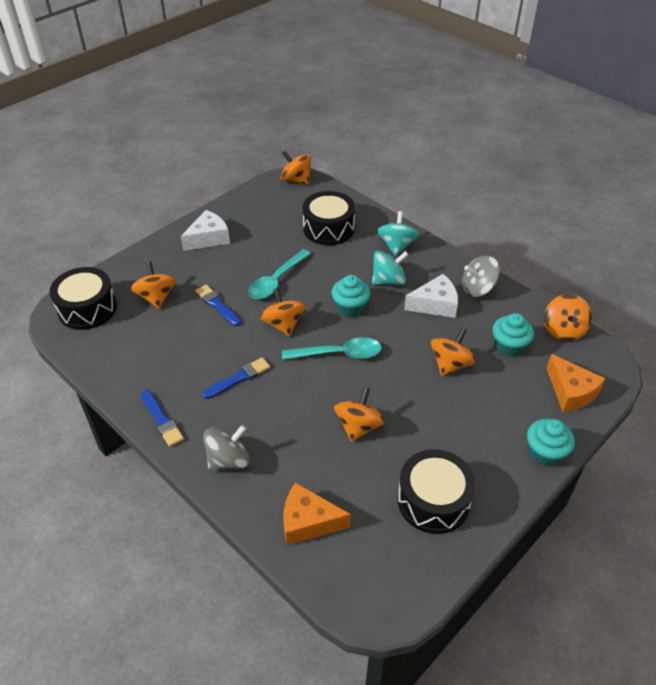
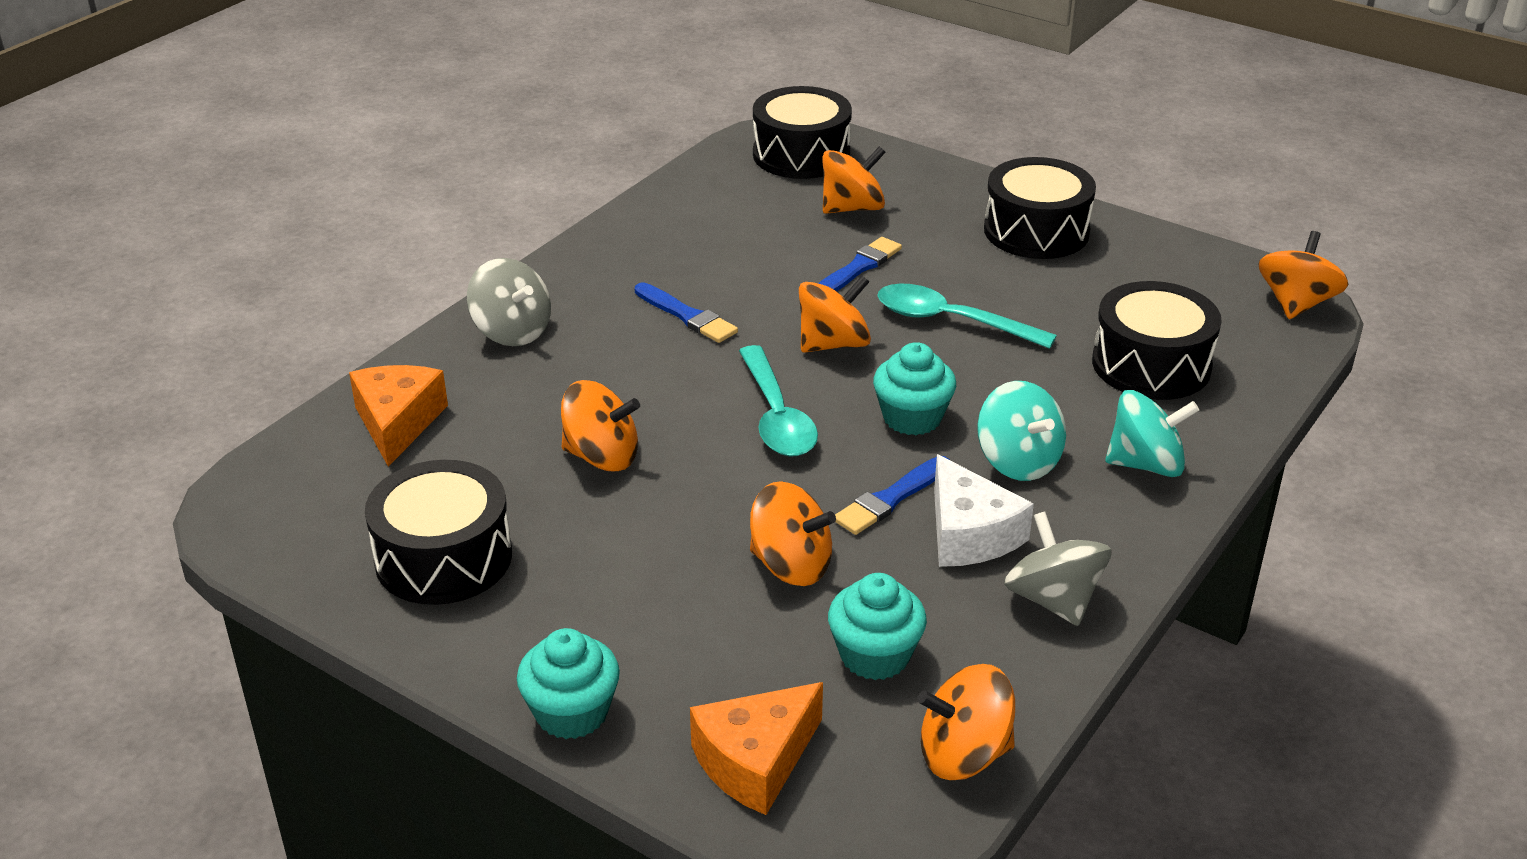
camera: 80 degrees right, 10 degrees down
(161, 420) = (583, 260): blue brush -> blue brush (891, 498)
(208, 238) = (1036, 231): white cheese -> black drum

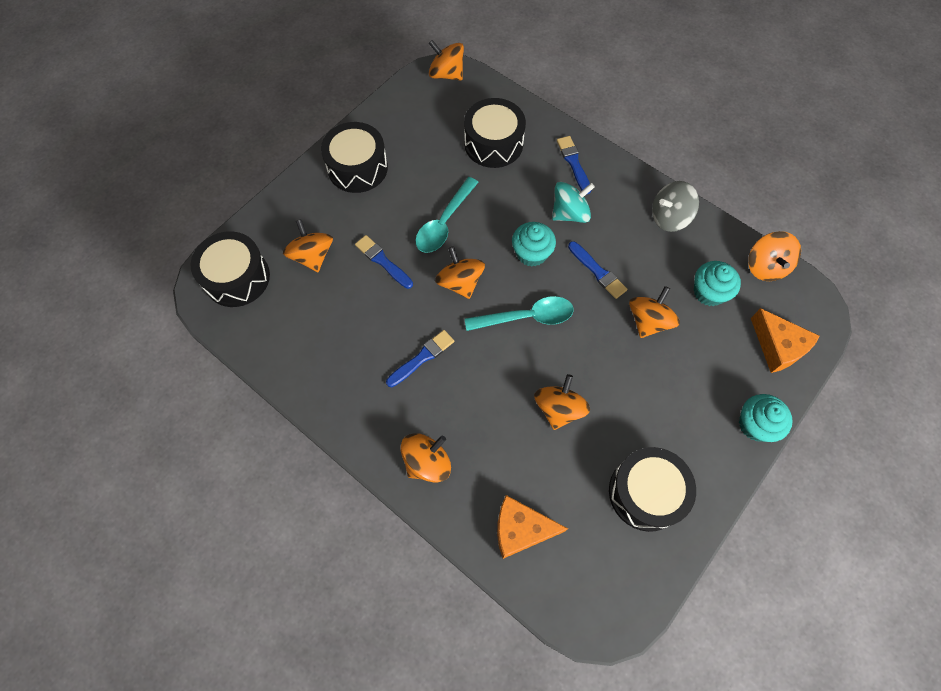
camera: 85 degrees left, 30 degrees up
(512, 331) = (427, 462): grey spinning top -> orange spinning top
(969, 534) = (624, 242): white cheese -> none
(1146, 464) = (573, 163): turquoise spinning top -> blue brush

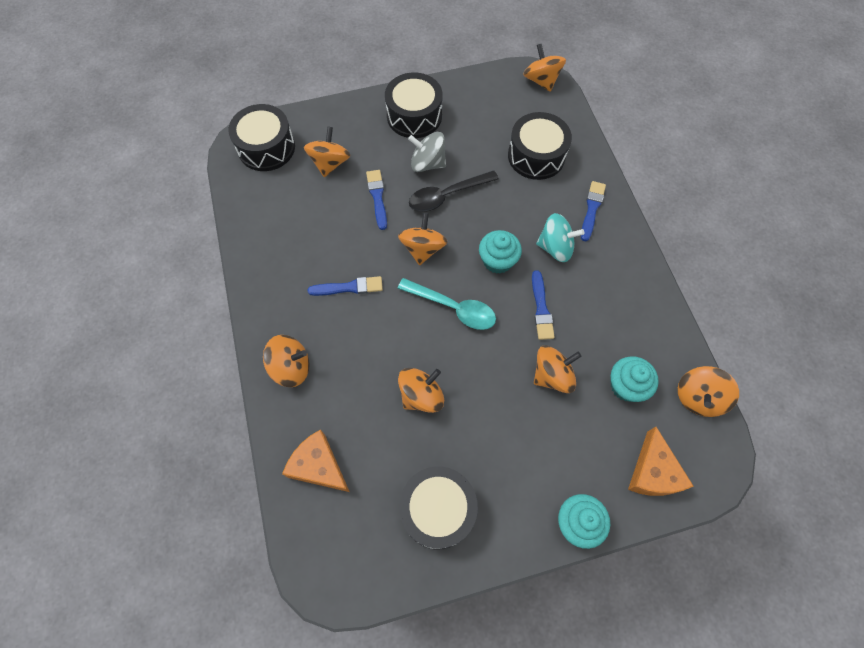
camera: 35 degrees right, 0 degrees up
(444, 222) = (447, 195): turquoise spoon -> black spoon
(669, 217) = (641, 302): grey spinning top -> grey spinning top (427, 163)

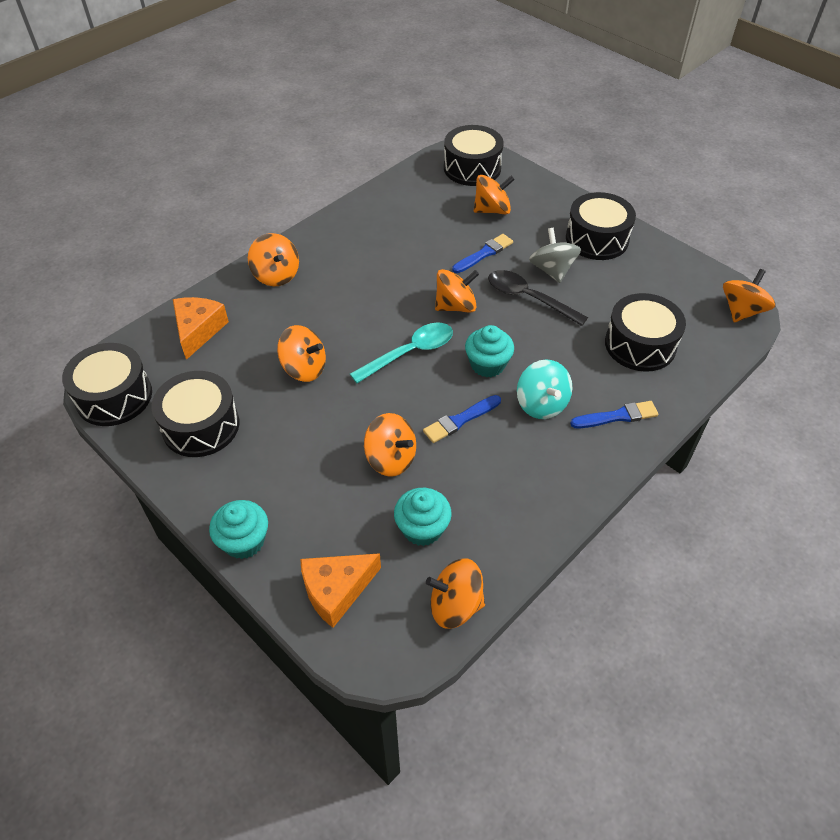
camera: 60 degrees right, 15 degrees down
(349, 287) = (377, 276): blue brush -> none
(357, 577) = (114, 396): none -> black drum
(453, 308) = (409, 353): turquoise spoon -> turquoise spoon turned 120 degrees counterclockwise

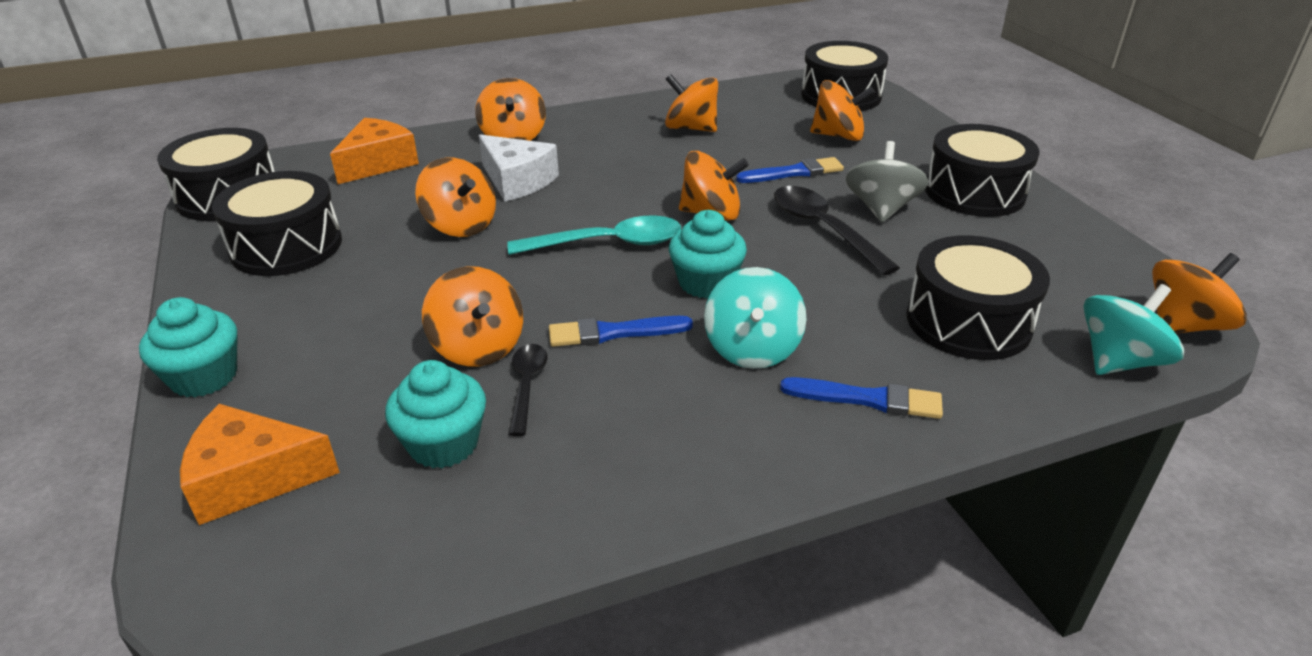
camera: 25 degrees right, 15 degrees down
(311, 316) = (517, 181): none -> white cheese
(438, 474) = (527, 386): none -> black spoon
(455, 605) = (397, 566): orange spinning top -> orange spinning top (691, 128)
(721, 347) = (1119, 361): none -> turquoise spinning top

